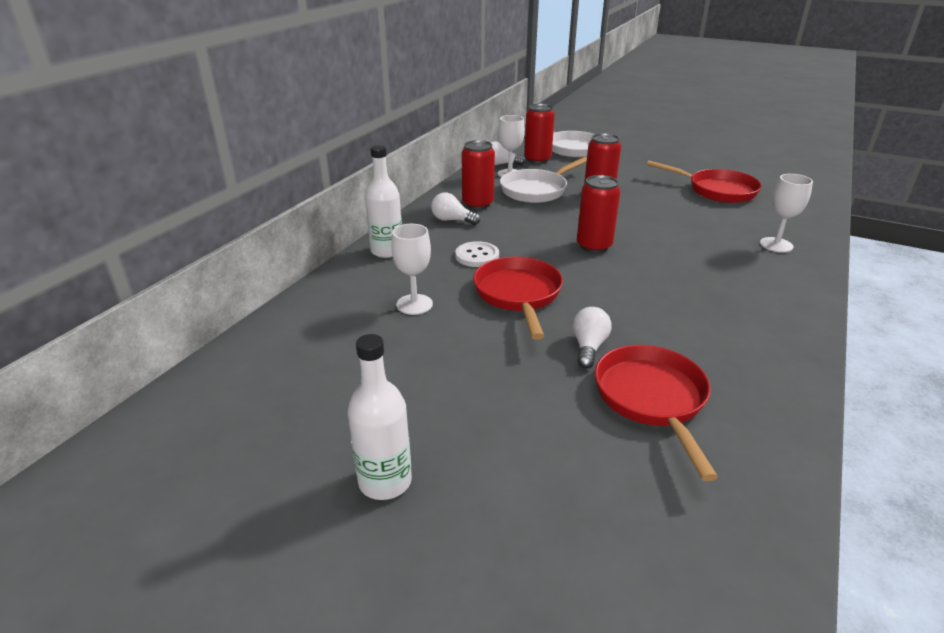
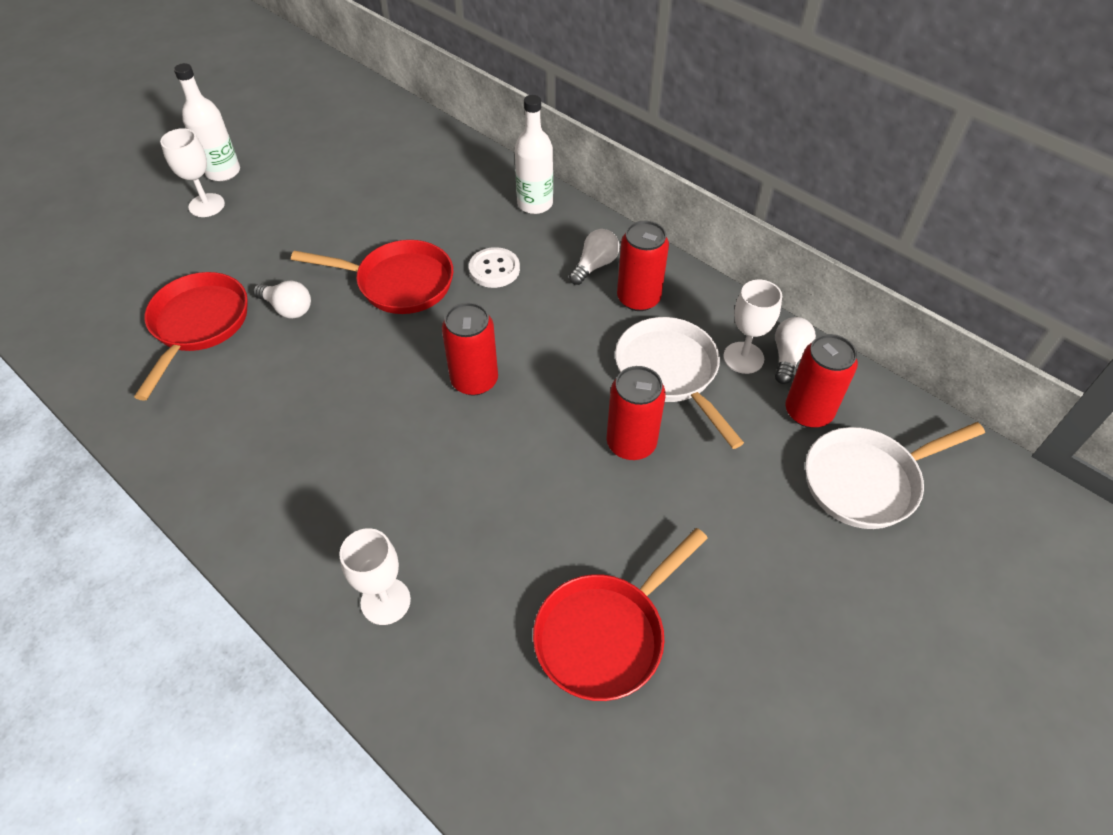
camera: 105 degrees right, 20 degrees up
(414, 304) = (420, 210): white goblet -> white goblet (206, 205)
(652, 399) = (198, 325): red pan -> red pan turned 90 degrees counterclockwise

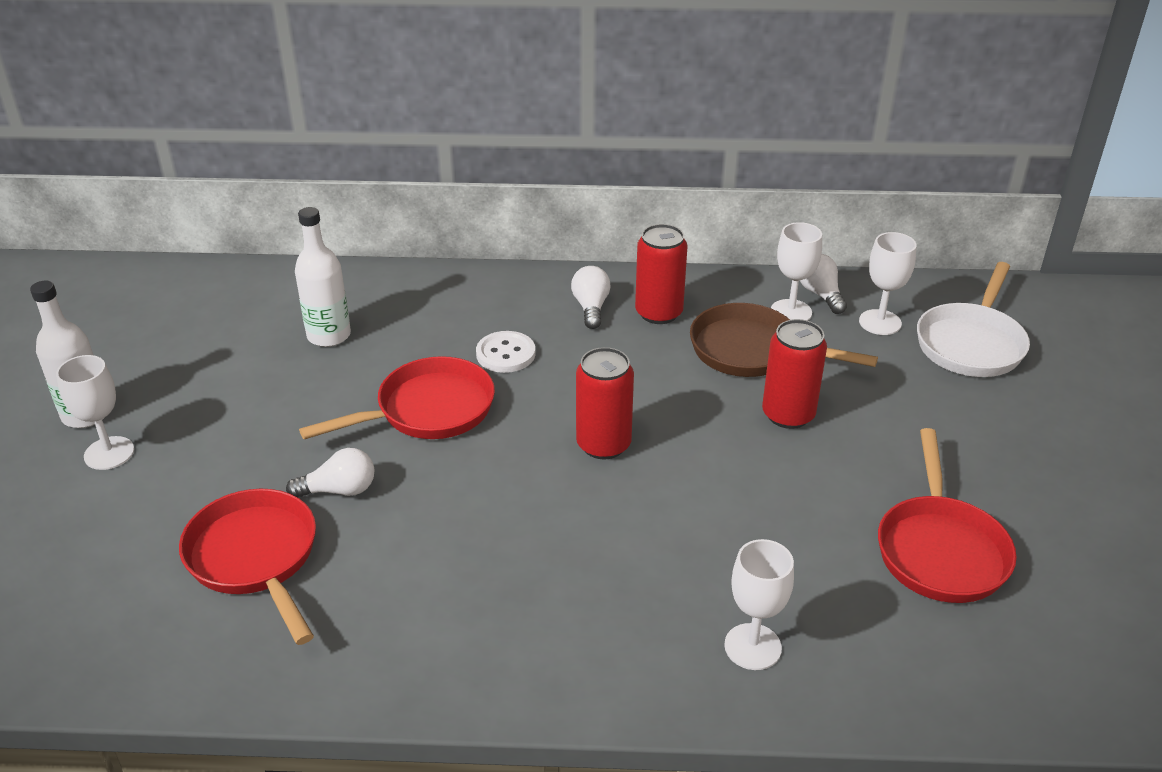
camera: 40 degrees left, 15 degrees down
(535, 204) = (474, 287): white bottle -> white bottle (329, 335)
(670, 373) = (752, 351): white pan -> brown pan
(808, 412) = (880, 322): red can -> white goblet

